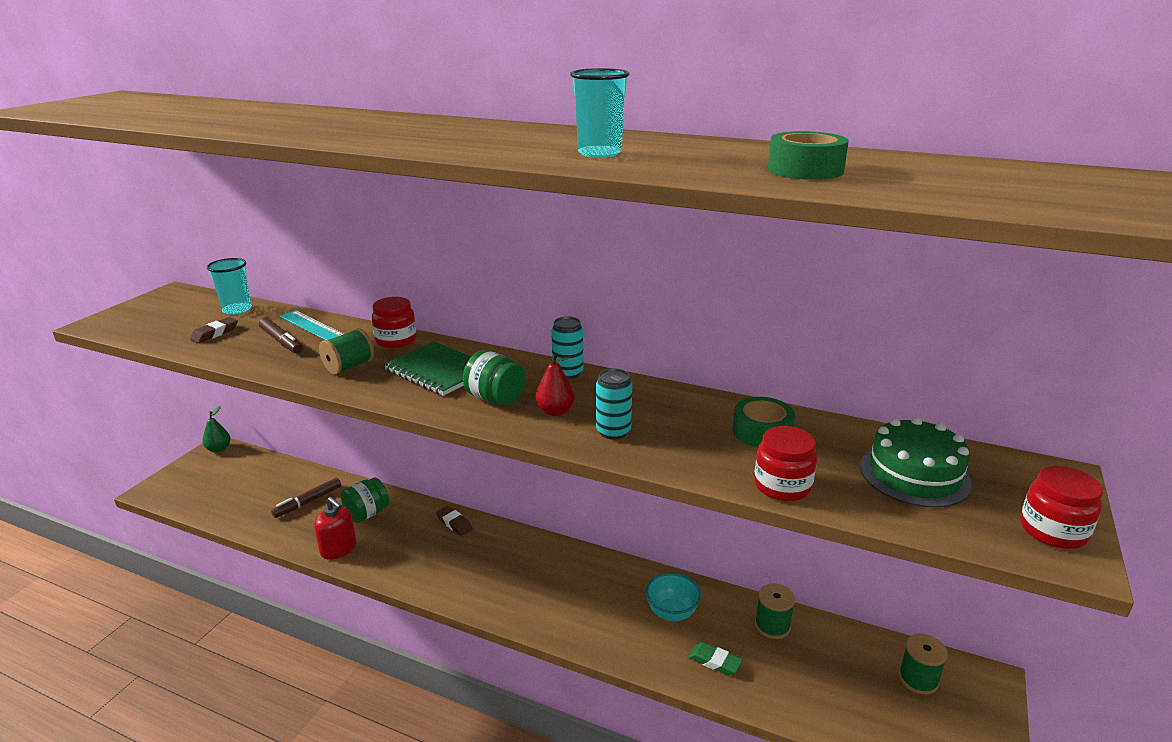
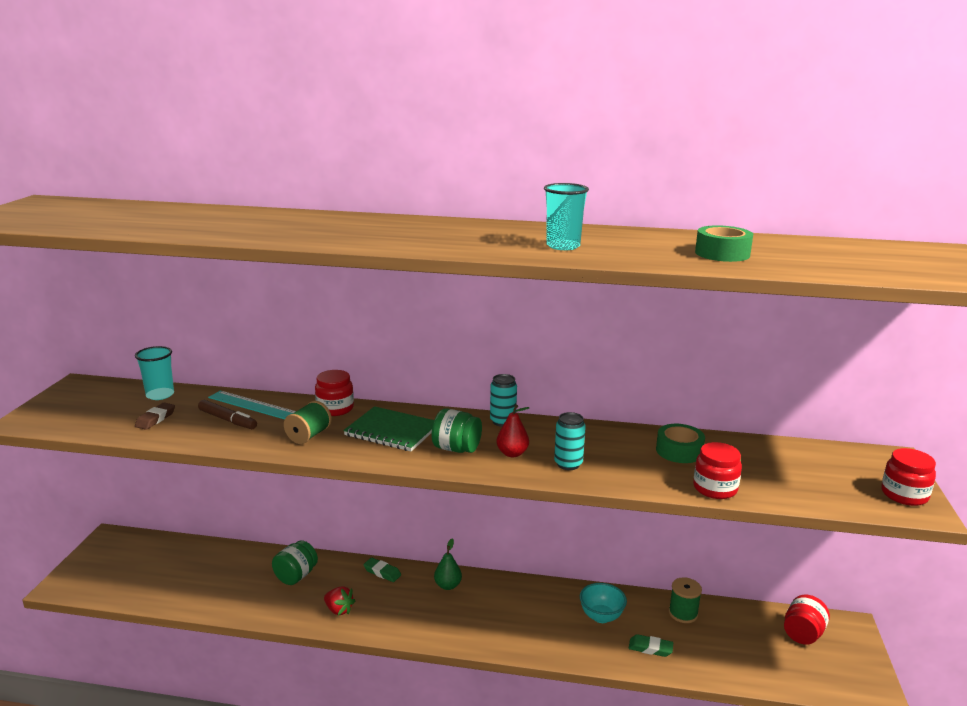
camera: 15 degrees left, 5 degrees down
(219, 449) = (112, 537): green pear -> green pear (448, 585)
(308, 502) = (232, 573): brown marker -> none
(338, 548) = (284, 610): red soap dispenser -> none
(392, 557) = (339, 610): none -> red strawberry
(454, 523) = (382, 572): brown eraser -> green eraser
(914, 474) = (800, 469): green cake -> none
(918, 679) = (803, 634): green spool -> red jar

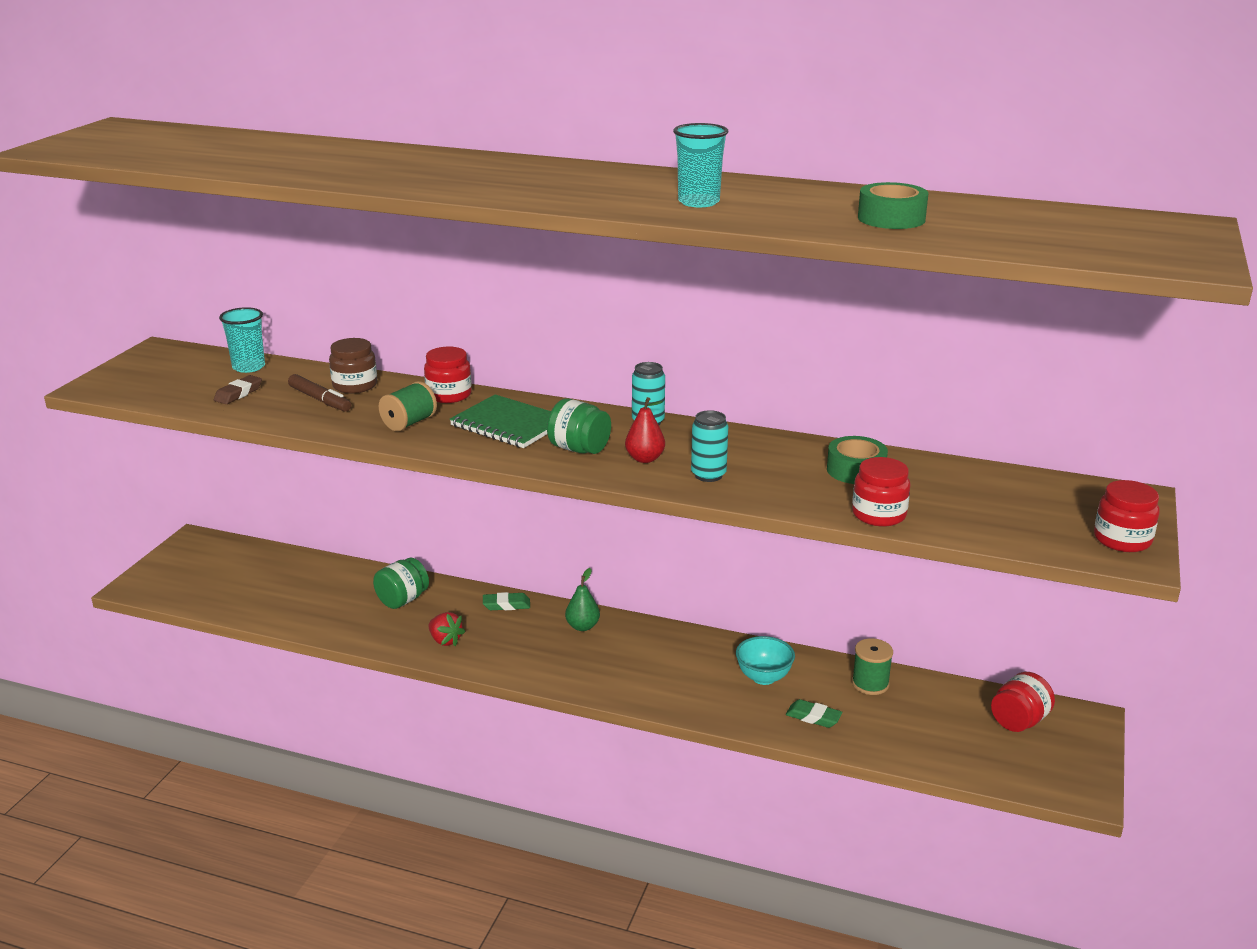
camera: 10 degrees right, 5 degrees up
(254, 405) = (355, 385): turquoise ruler -> brown jar
(382, 572) = (506, 605): green eraser -> green eraser turned 45 degrees counterclockwise

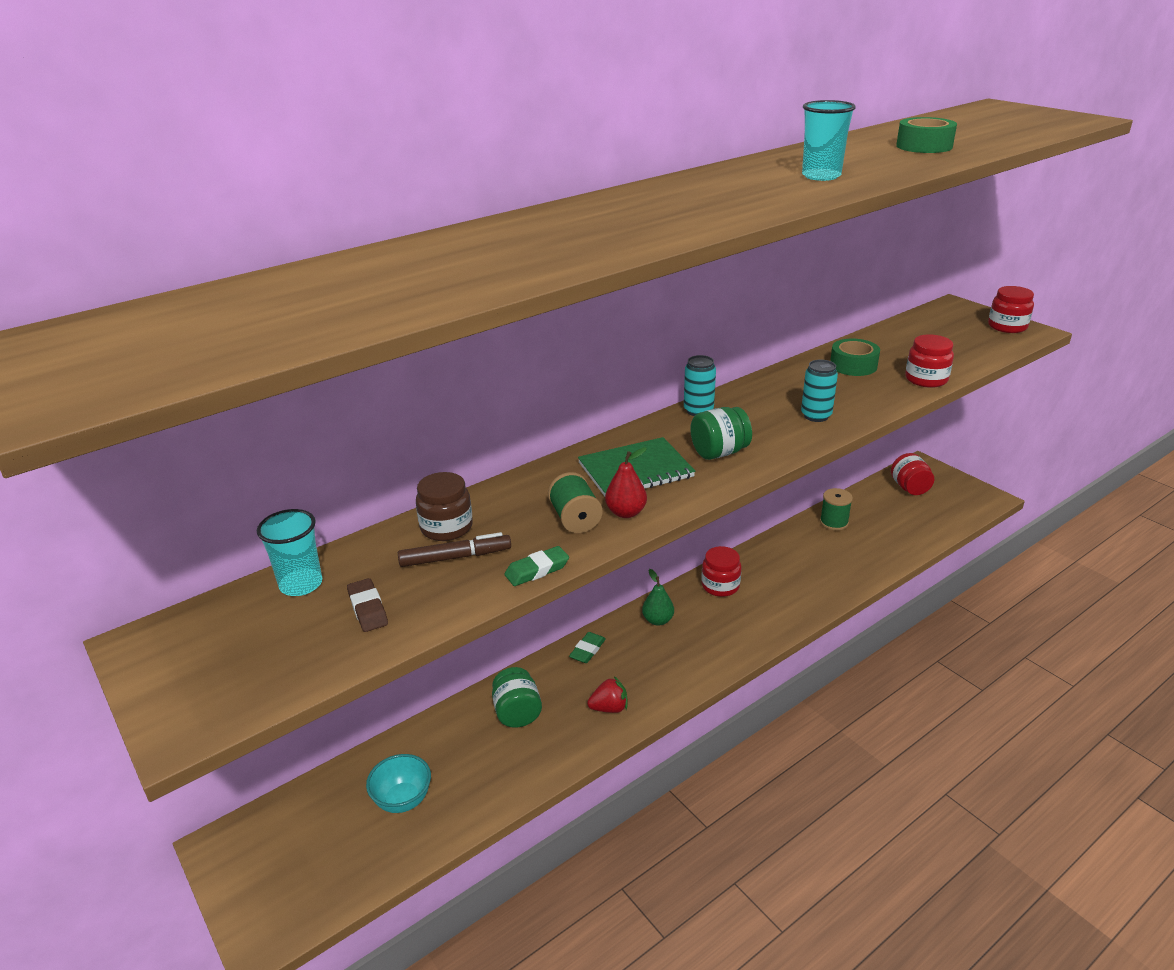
camera: 55 degrees left, 5 degrees up
(449, 395) = (536, 482): red jar -> red jar (720, 586)
(645, 459) = (764, 431): red pear -> red pear (626, 513)
(763, 677) = (794, 562): turquoise bowl -> turquoise bowl (403, 800)
(813, 717) = (855, 560): green eraser -> green eraser (537, 570)

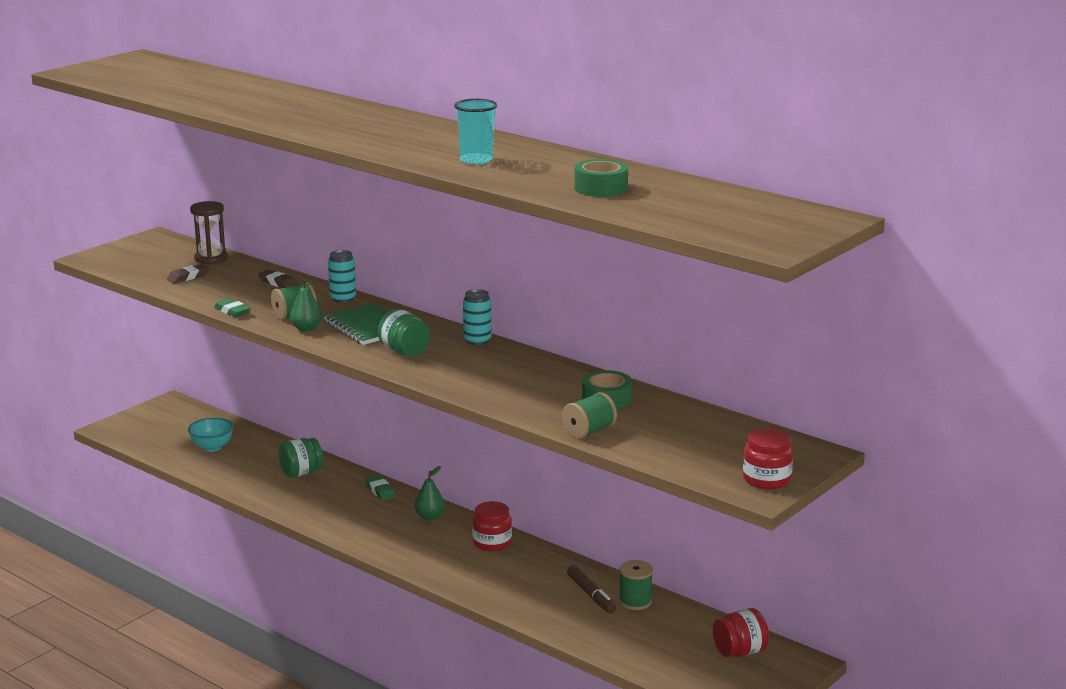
camera: 75 degrees right, 10 degrees down
(301, 584) = (211, 258): turquoise cup -> brown hourglass
(446, 527) = (278, 283): brown jar -> brown eraser
(455, 557) = (243, 289): brown marker -> brown marker (591, 595)
(587, 650) = (380, 491): green eraser -> green eraser turned 45 degrees clockwise
(609, 708) = (314, 507): red strawberry -> none
(626, 513) = (306, 328): red pear -> green pear
(816, 416) = (485, 384): turquoise can -> turquoise can (343, 299)
(926, 379) = (589, 431): red jar -> green spool

